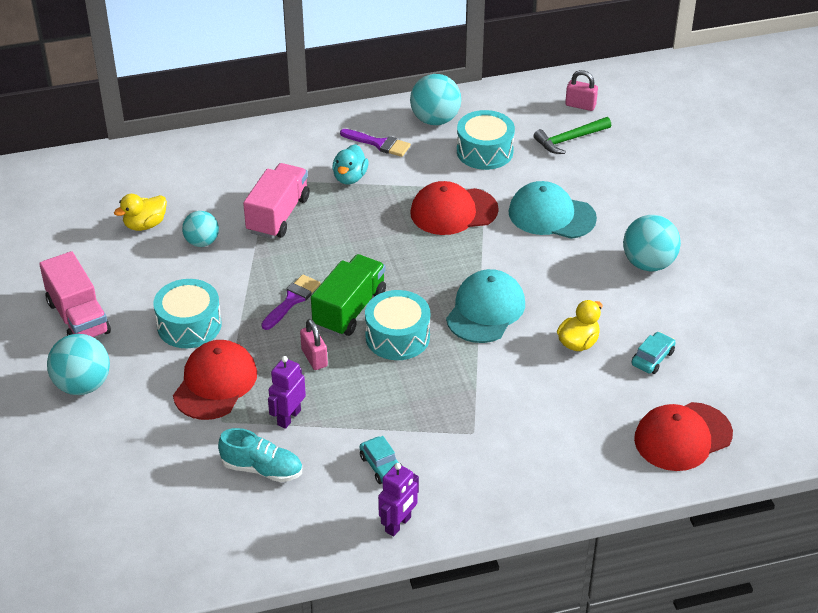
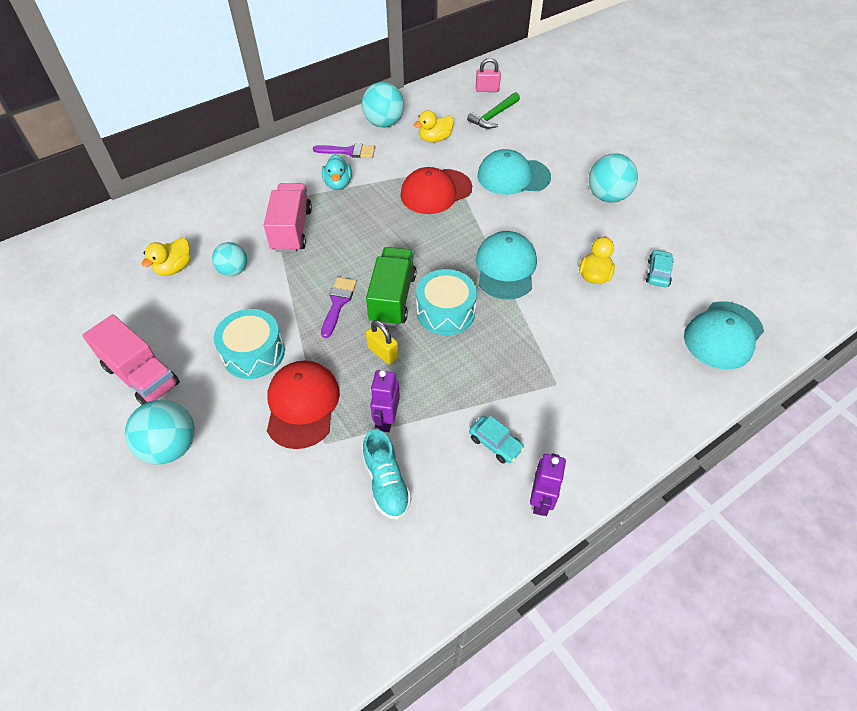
camera: 20 degrees left, 10 degrees up
(262, 469) = (386, 483): turquoise shoe -> turquoise shoe turned 75 degrees clockwise
(314, 358) = (383, 353): pink padlock -> yellow padlock
(484, 151) = (435, 139): turquoise drum -> yellow duck
(682, 437) = (723, 335): red cap -> turquoise cap

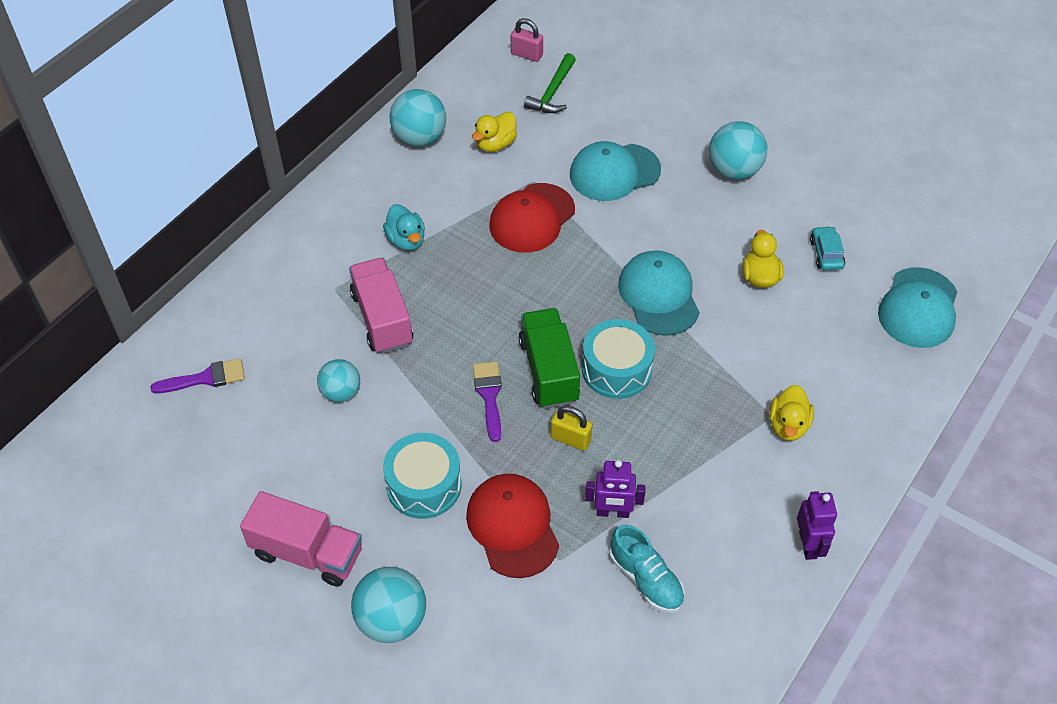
camera: 20 degrees left, 0 degrees up
(174, 268) = (264, 410): yellow duck -> yellow duck (788, 425)
(349, 151) = (396, 191): purple brush -> purple brush (206, 378)
(386, 419) = (612, 512): purple robot -> purple robot turned 75 degrees counterclockwise
(487, 90) = (526, 54): pink padlock -> pink padlock turned 45 degrees clockwise
(495, 443) = (737, 501): turquoise car -> none

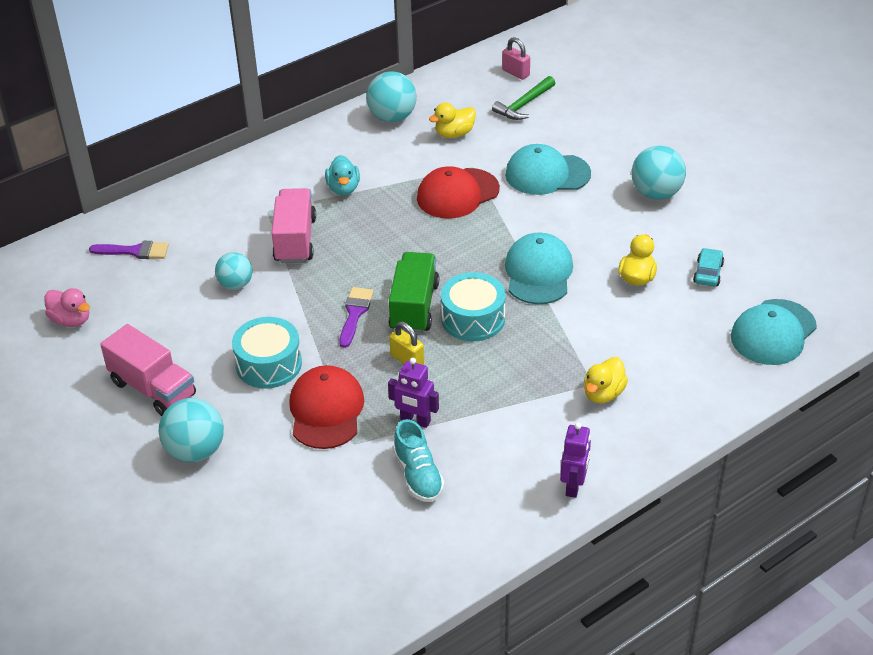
camera: 20 degrees right, 10 degrees down
(171, 488) = (71, 320): none -> pink duck

